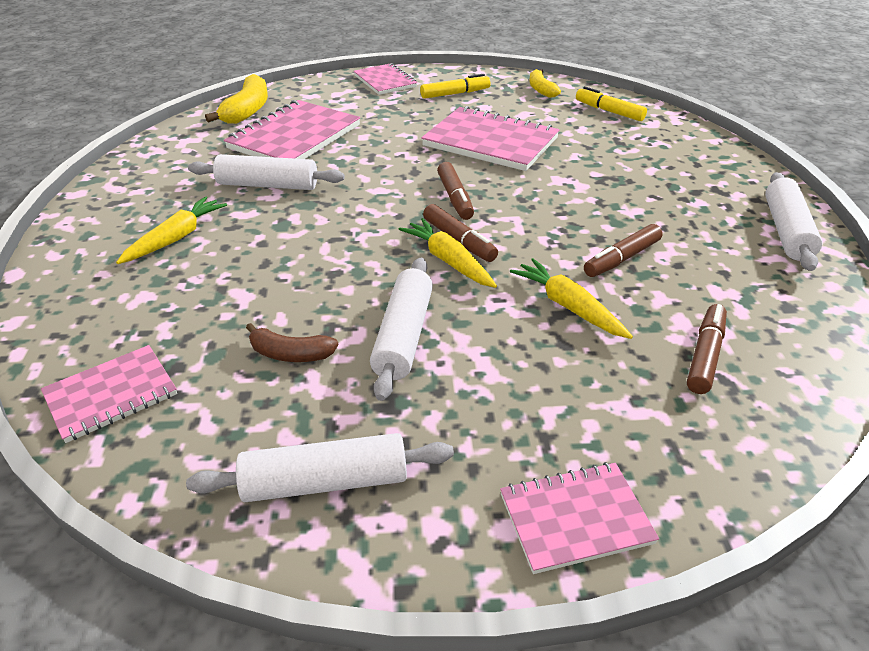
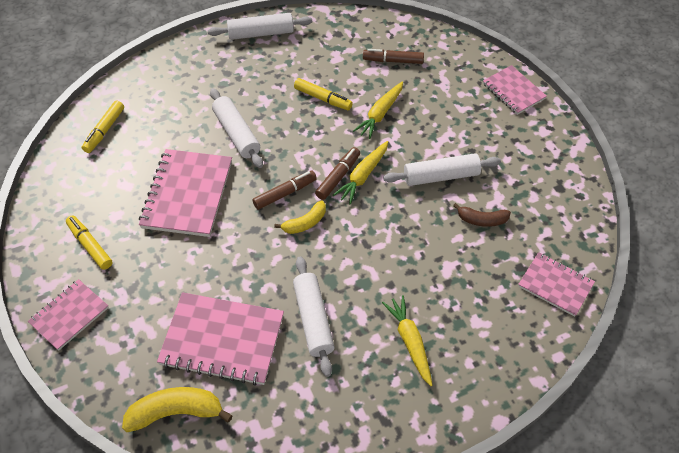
camera: 110 degrees left, 15 degrees up
(176, 238) = (410, 342): yellow carrot -> yellow carrot turned 60 degrees clockwise
(290, 354) = (482, 220): brown banana -> brown banana turned 105 degrees clockwise
(325, 482) = (547, 173): white rolling pin -> white rolling pin (236, 133)
(541, 90) = (65, 183): yellow banana -> yellow banana (305, 223)
(622, 258) = (323, 98): brown marker -> yellow marker

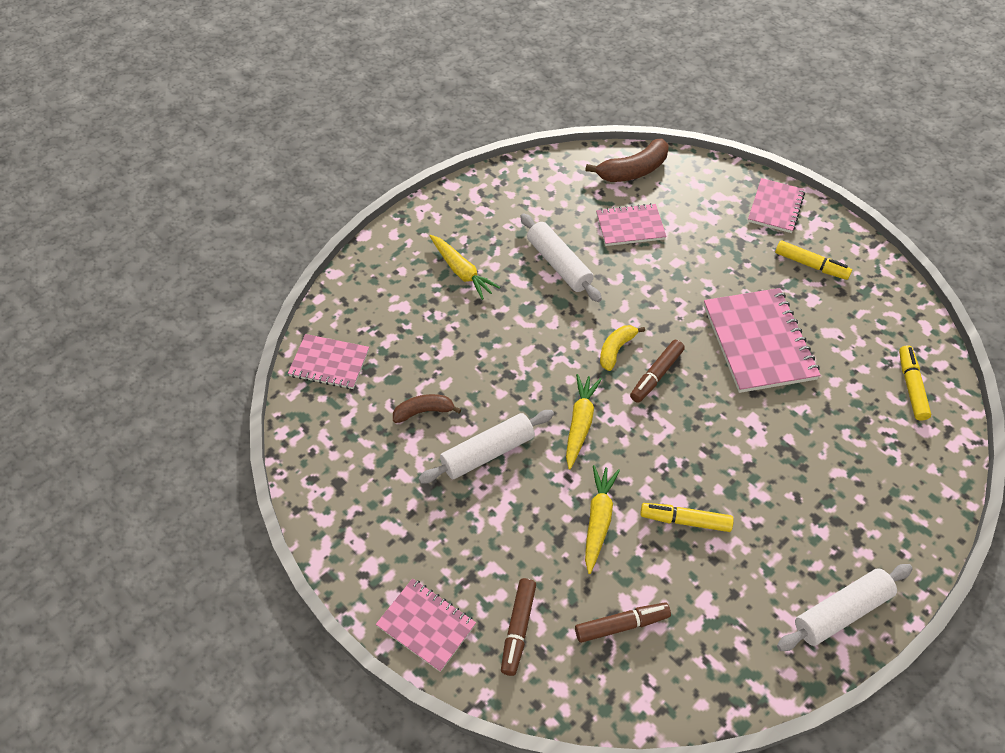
camera: 160 degrees right, 0 degrees up
(176, 412) = (633, 170): yellow banana -> brown banana
(222, 340) = (630, 227): pink notebook -> pink notebook, size x0.60
(236, 133) = (759, 432): white rolling pin -> none
(338, 177) = (608, 413): brown marker -> brown marker (518, 629)

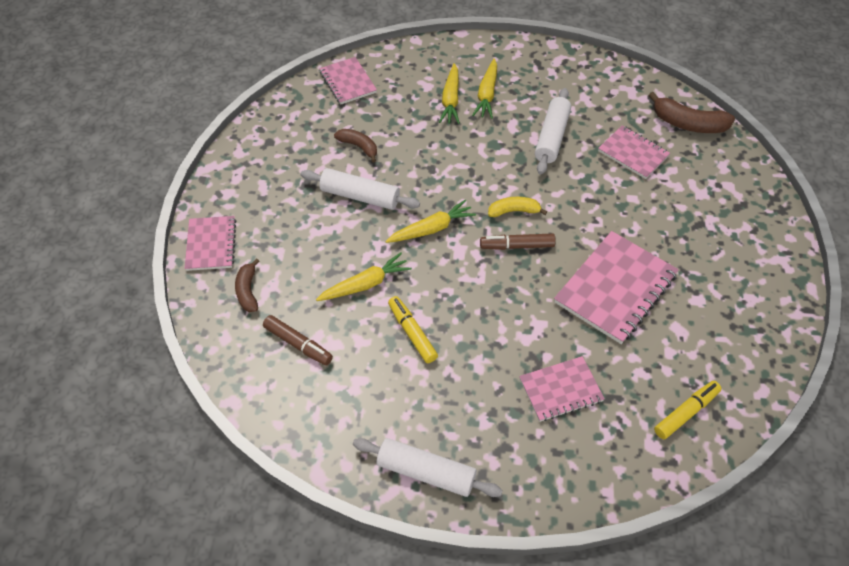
camera: 50 degrees right, 0 degrees up
(440, 301) = (451, 100): none -> yellow carrot
(518, 629) = (248, 291): brown marker -> brown banana
(775, 207) = (762, 225): pink notebook -> pink notebook (560, 390)
(810, 265) = (731, 280): yellow marker -> none

